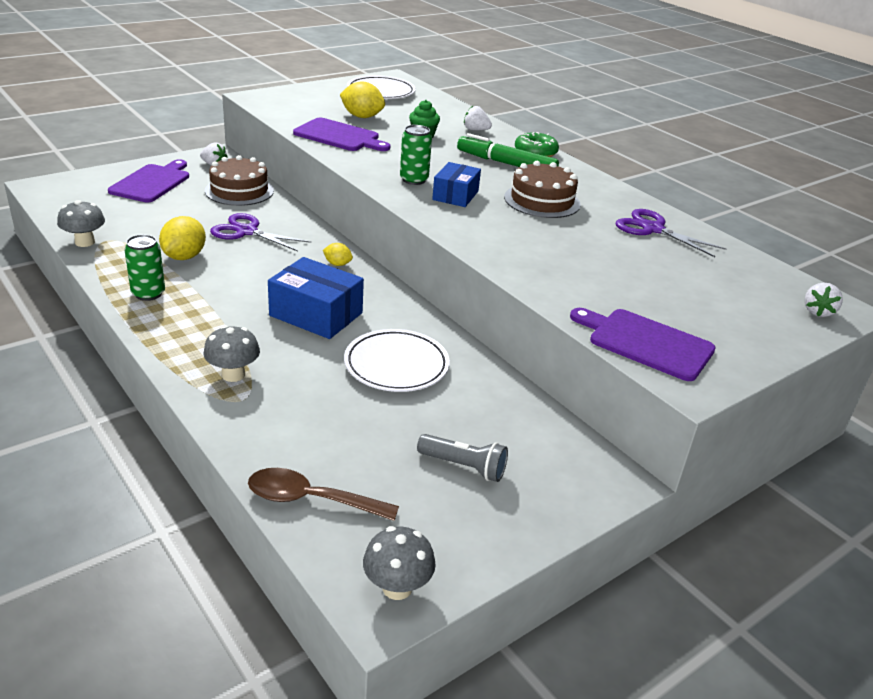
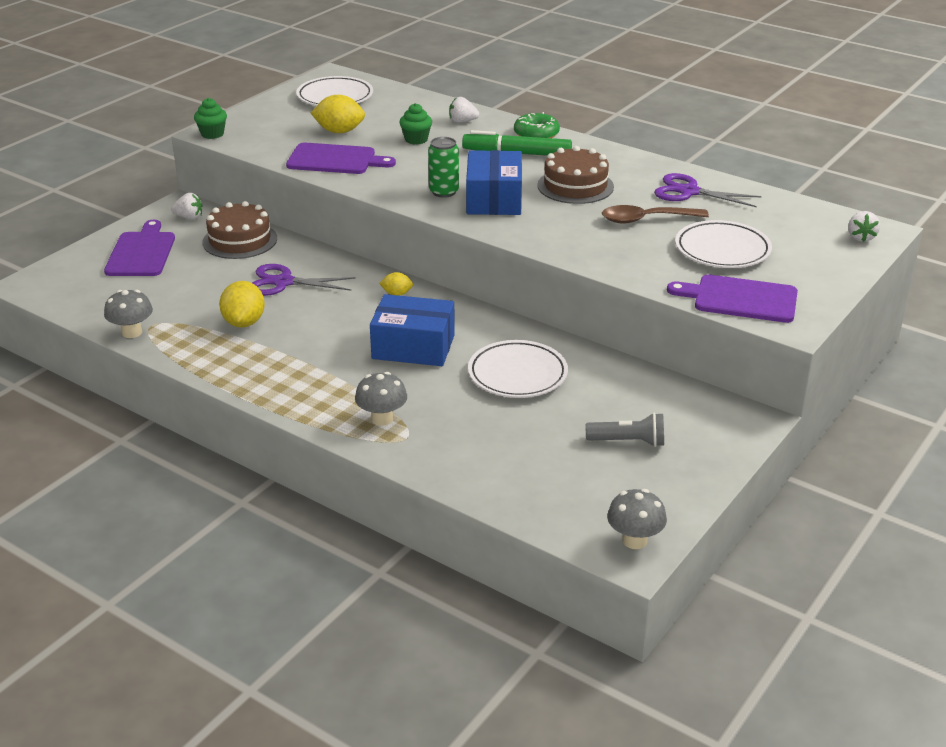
camera: 15 degrees left, 0 degrees up
(148, 294) = (241, 367): green can -> none
(255, 98) = (212, 134): none -> green cupcake
(311, 500) = (524, 499): brown spoon -> brown spoon (646, 219)
(455, 195) = (494, 199): blue box -> blue box, size x1.52
(655, 289) = (722, 250): none -> white plate

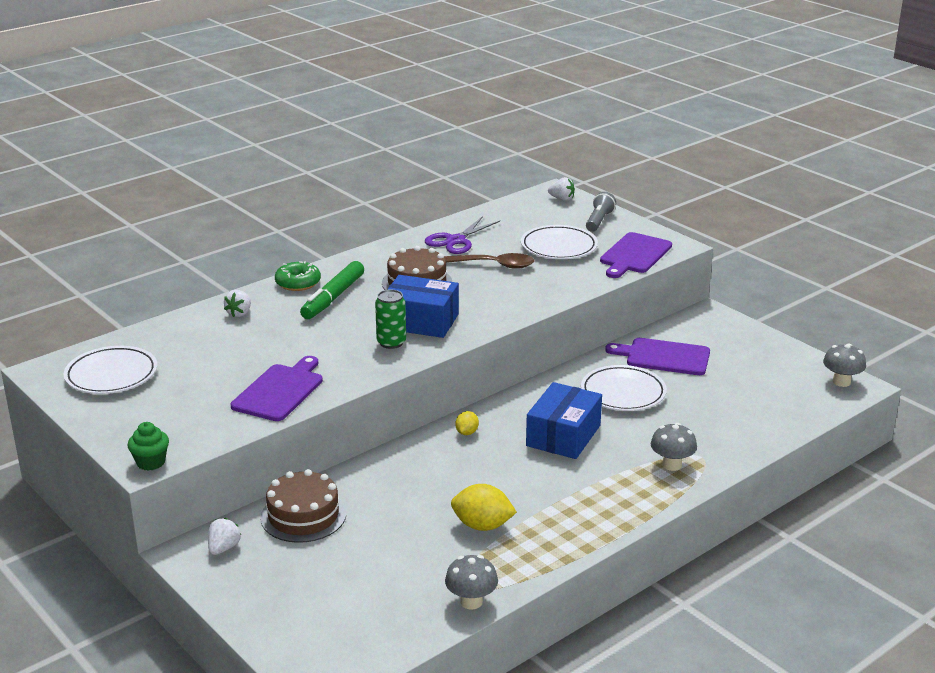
camera: 75 degrees left, 5 degrees down
(141, 252) = (291, 588): purple cutting board -> purple cutting board (664, 357)
(283, 282) = (412, 495): purple scissors -> none
(339, 131) = (209, 382): yellow lemon -> none
(416, 139) = (264, 342): green cupcake -> none
(628, 442) = (726, 363): grey flashlight -> grey flashlight (599, 221)
(646, 219) = (495, 265): brown spoon -> brown spoon turned 90 degrees counterclockwise

